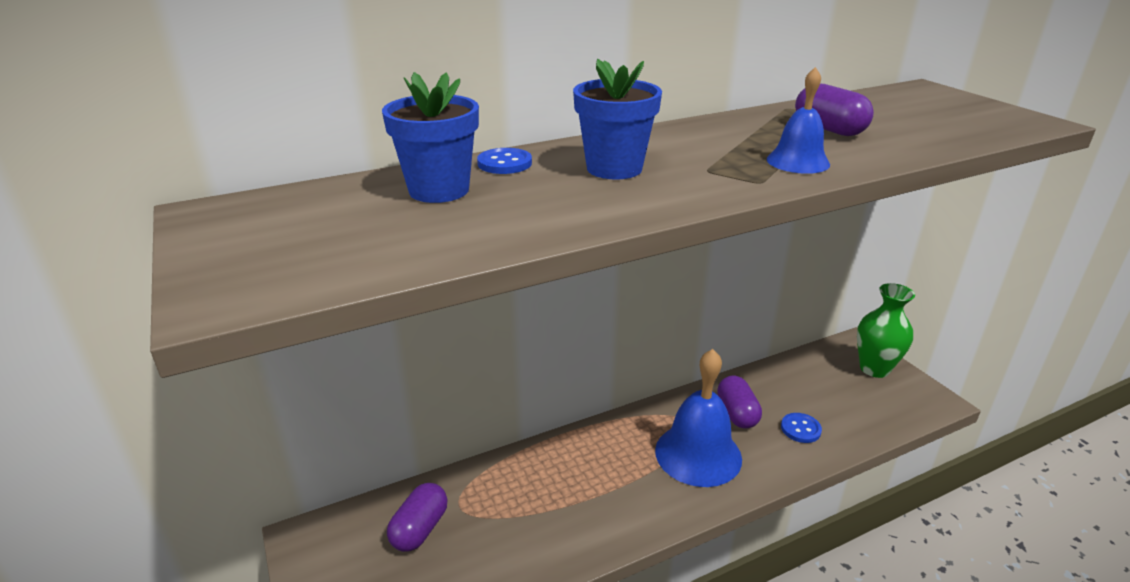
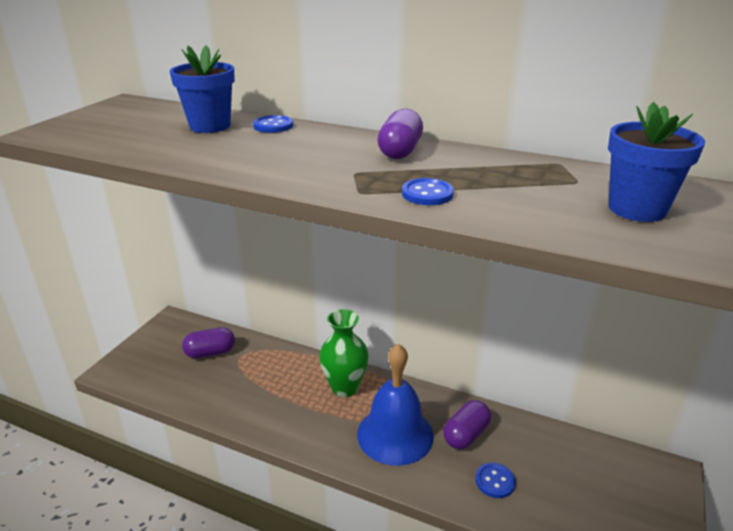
camera: 50 degrees right, 0 degrees up
(614, 168) = (311, 150): blue flower pot -> blue flower pot (637, 209)
(798, 161) = (427, 194): blue bell -> blue button
(828, 129) = (533, 188): purple capsule -> purple capsule (400, 151)
(874, 369) = (651, 500): green vase -> green vase (344, 387)

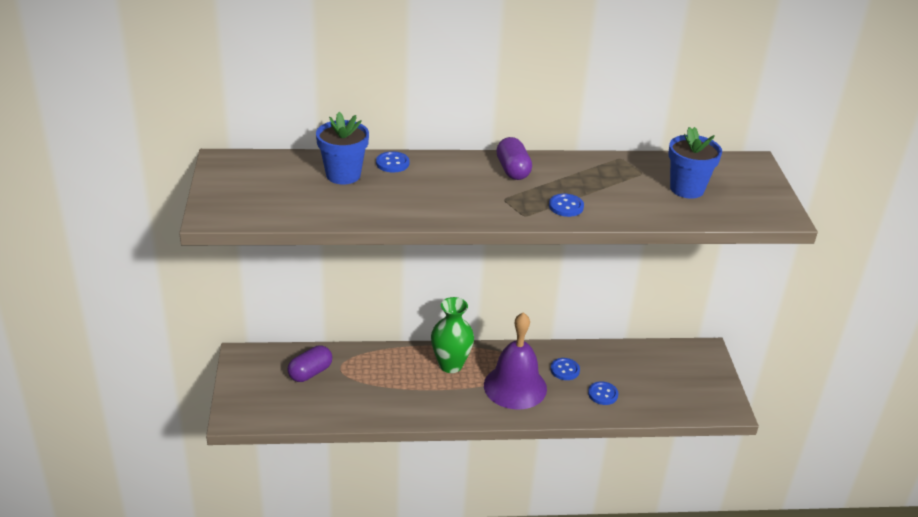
camera: 30 degrees left, 5 degrees up
(395, 434) = (515, 386): blue bell -> purple bell
(466, 435) = (565, 370): purple capsule -> blue button

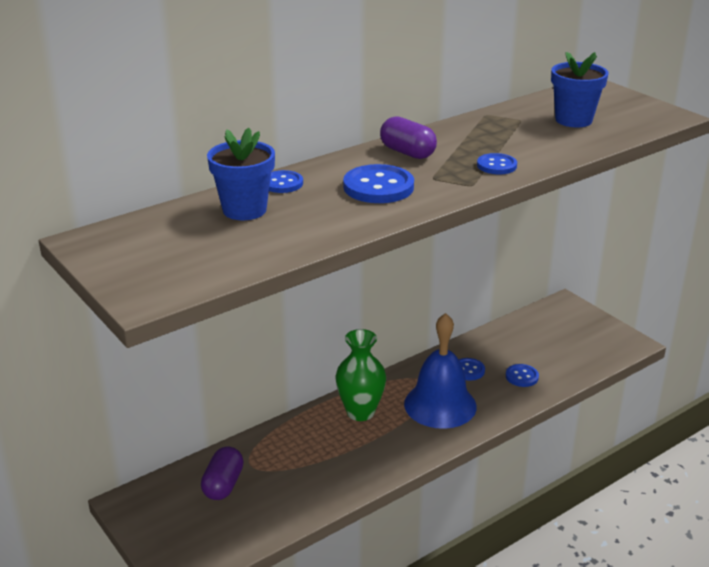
camera: 30 degrees left, 5 degrees down
(454, 191) = (378, 187): none -> blue button
(515, 386) = (440, 405): purple bell -> blue bell

